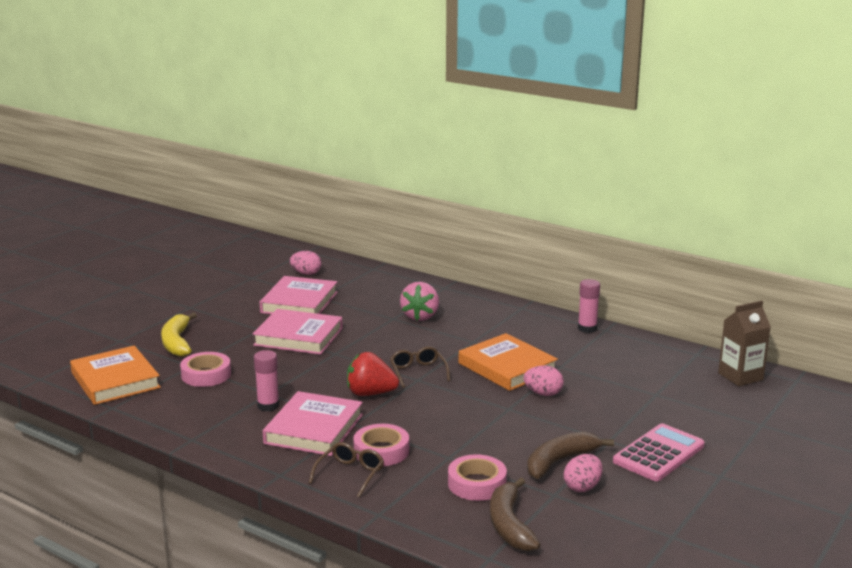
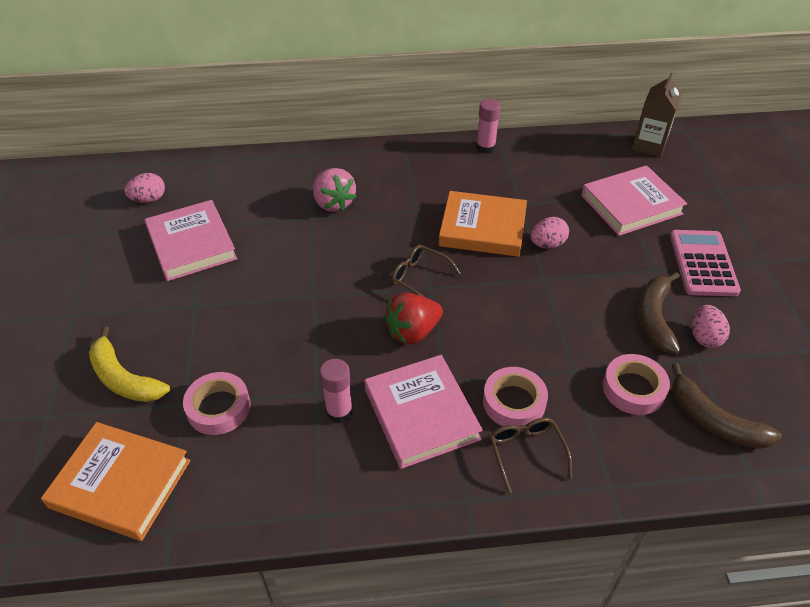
camera: 40 degrees left, 25 degrees up
(298, 337) = (250, 294): pink book -> pink book (631, 204)

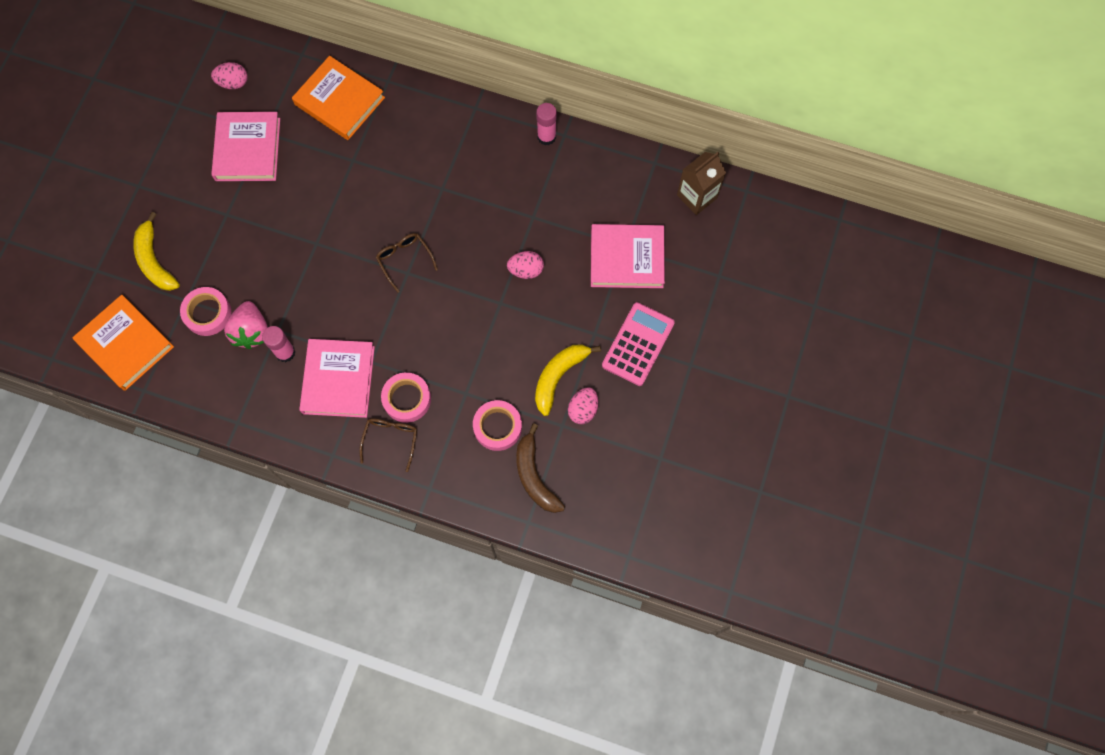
camera: 25 degrees right, 25 degrees up
(333, 203) = (379, 150): pink strawberry -> pink strawberry (251, 331)
(413, 332) = (371, 308): red strawberry -> none
(482, 228) = (484, 231): orange book -> orange book (339, 101)
(654, 318) = (558, 377): brown banana -> yellow banana

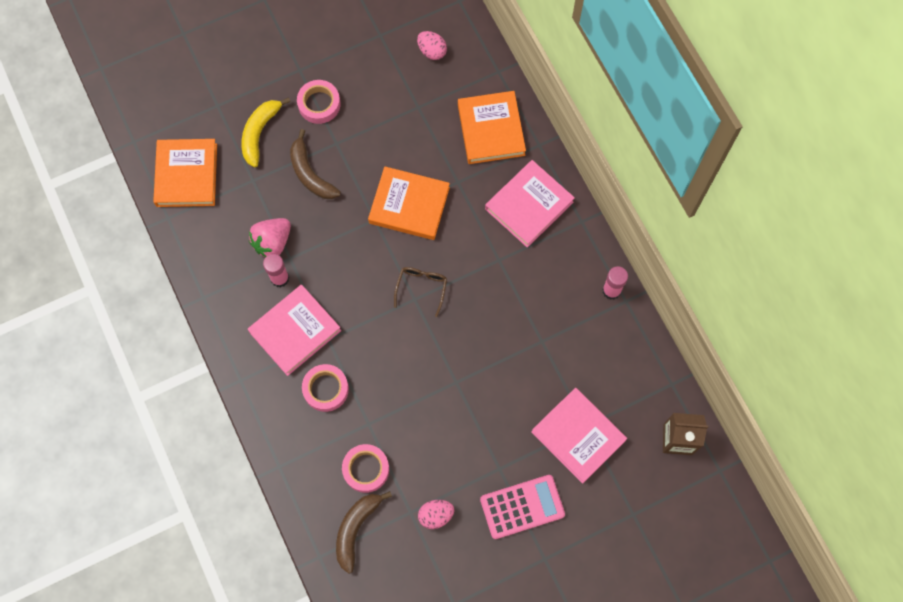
camera: 45 degrees right, 0 degrees up
(207, 313) = (257, 202): pink tape -> pink tape (319, 104)
(229, 254) = (310, 174): none -> brown banana
(247, 149) = (395, 109): pink book -> pink book (529, 205)
(332, 209) = (409, 205): none -> orange book
(390, 440) = (287, 407): brown glasses -> none
(526, 270) = (497, 375): pink egg -> none
(558, 377) = (443, 475): yellow banana -> none

